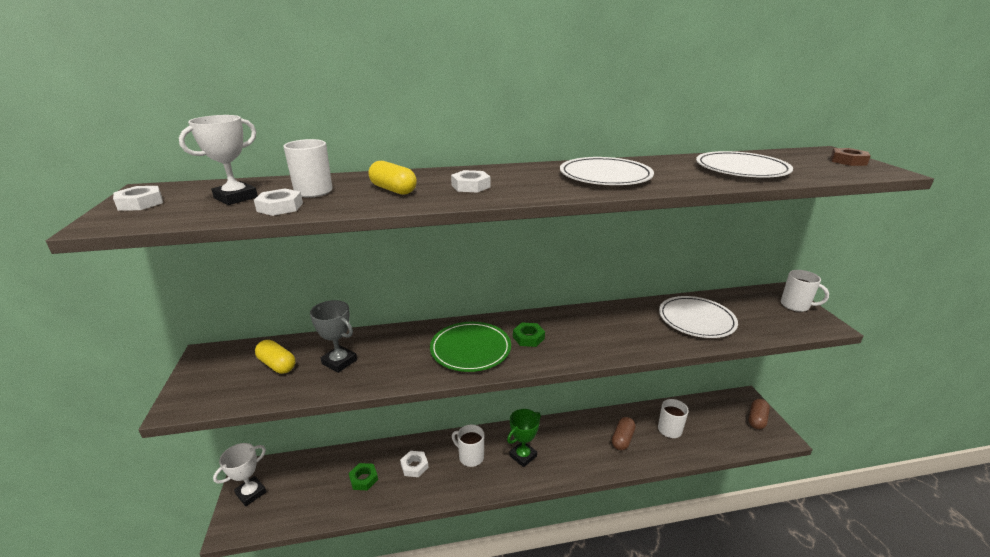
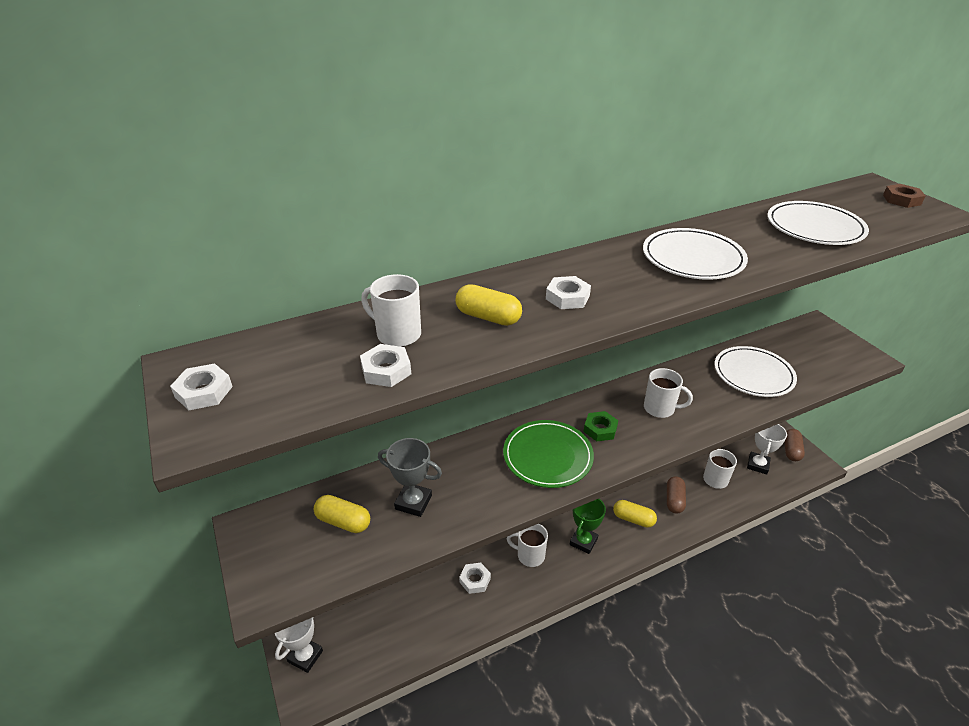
camera: 15 degrees left, 10 degrees up
(236, 198) = (315, 361): white trophy -> white trophy (758, 465)
(363, 479) = (426, 608): green nut -> none
(577, 447) = (633, 519): none -> yellow capsule
(795, 305) = (836, 339): white mug -> white mug (660, 408)

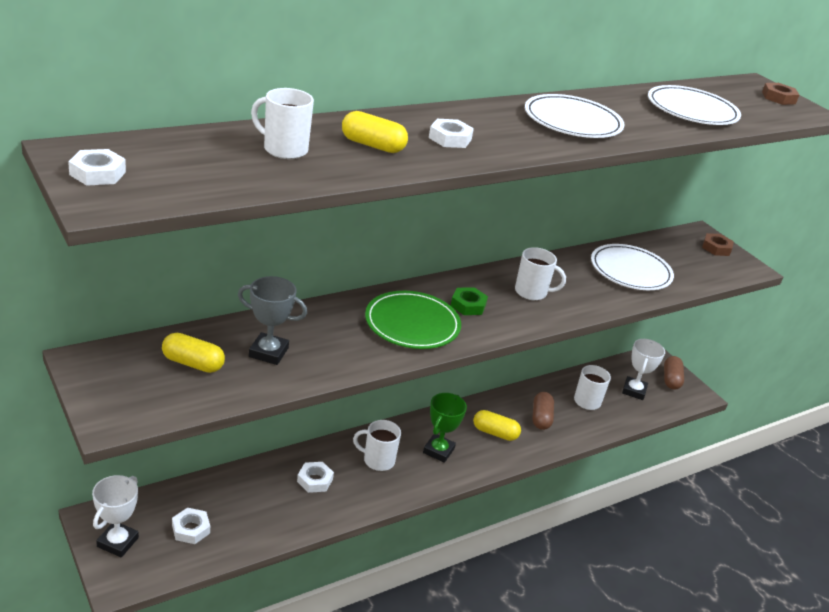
camera: 10 degrees left, 5 degrees down
(386, 370) = (277, 175): white nut -> white nut (191, 529)
(834, 339) = (716, 248): none -> brown nut

